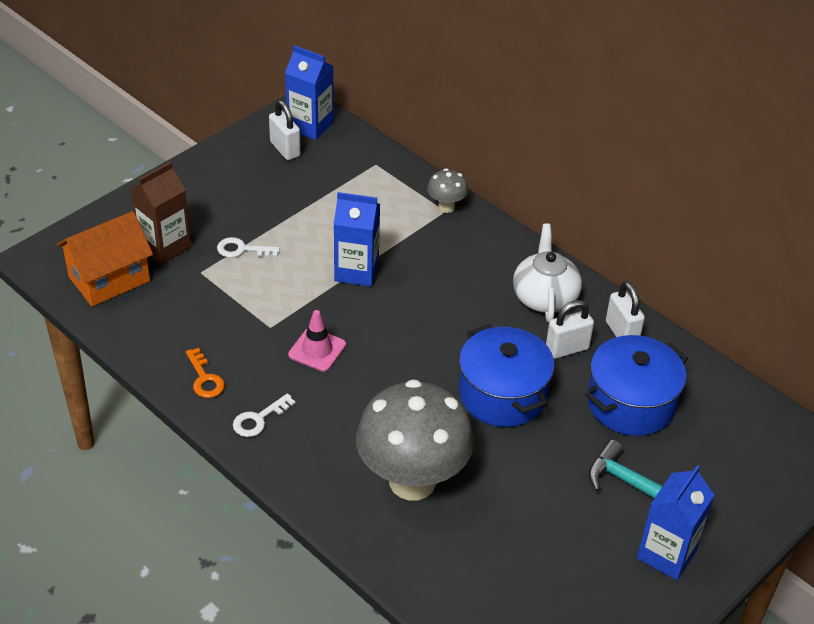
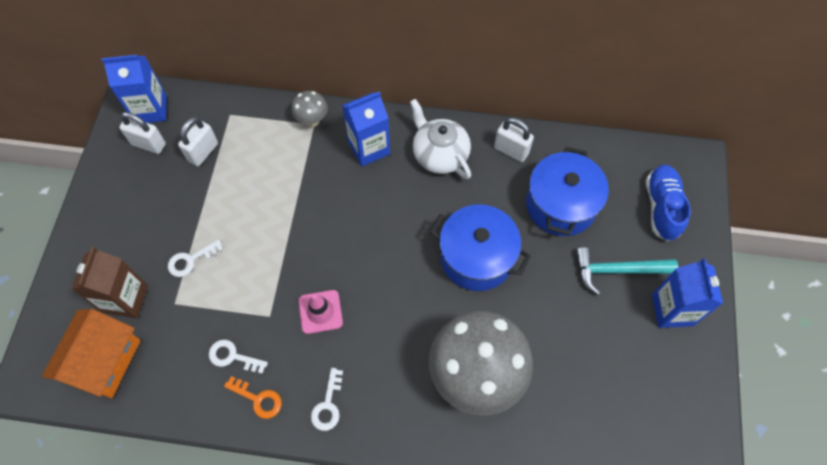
camera: 35 degrees left, 20 degrees up
(212, 337) = (233, 356): none -> white key
(356, 271) = (293, 221): blue carton -> blue carton (369, 148)
(567, 349) = (487, 188): white padlock -> white padlock (203, 152)
(741, 467) = (661, 207): none -> blue shoe

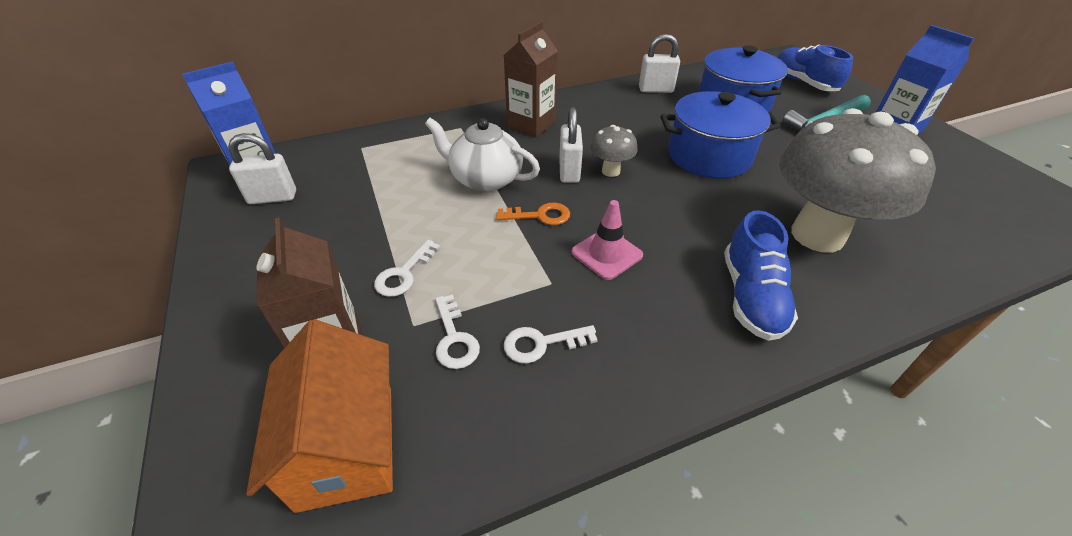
camera: 30 degrees left, 20 degrees down
(203, 152) = (350, 182): white padlock -> white padlock (569, 171)
(258, 399) = (617, 373): orange key -> orange key (540, 216)
(312, 120) = (456, 125): grey mushroom -> grey mushroom (610, 171)
(328, 405) = (707, 334): white key -> white key (454, 338)
(369, 148) = (531, 125): blue carton -> brown carton
(379, 396) = (751, 297): none -> blue shoe
(439, 154) = (600, 109): white teapot -> white teapot (485, 179)

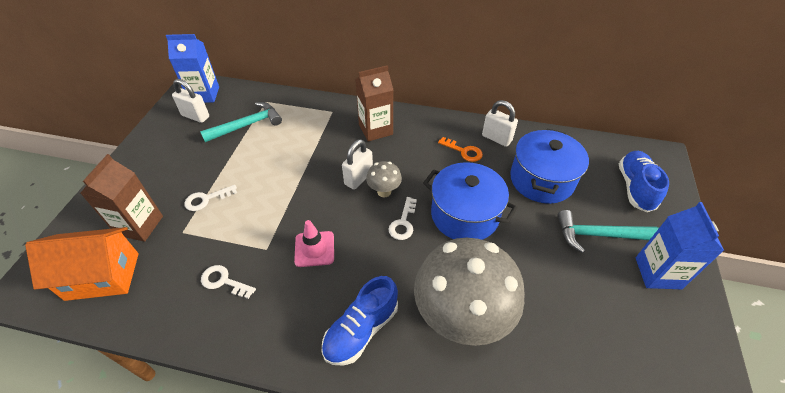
camera: 35 degrees right, 5 degrees up
(346, 445) = (103, 276): orange house -> orange house turned 60 degrees clockwise
(365, 178) = (247, 125): none -> turquoise hammer
(454, 338) = (191, 251): white key -> white key (403, 223)
(485, 179) = (306, 158): white teapot -> none
(540, 216) = (307, 201): orange key -> orange key (463, 151)

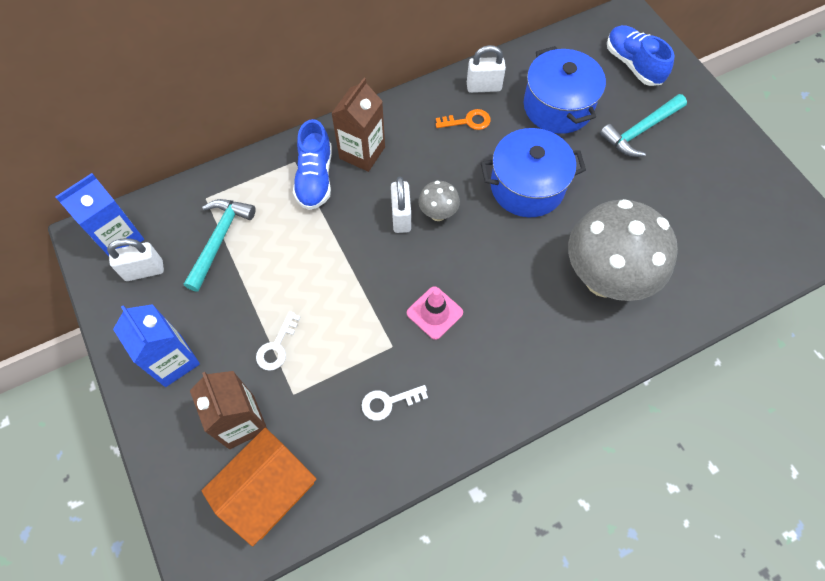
camera: 40 degrees left, 15 degrees up
(361, 330) = (542, 347): blue shoe -> blue shoe (315, 178)
(403, 223) = (484, 231): white key -> none
(658, 273) = (703, 135): blue carton -> blue carton (173, 360)

